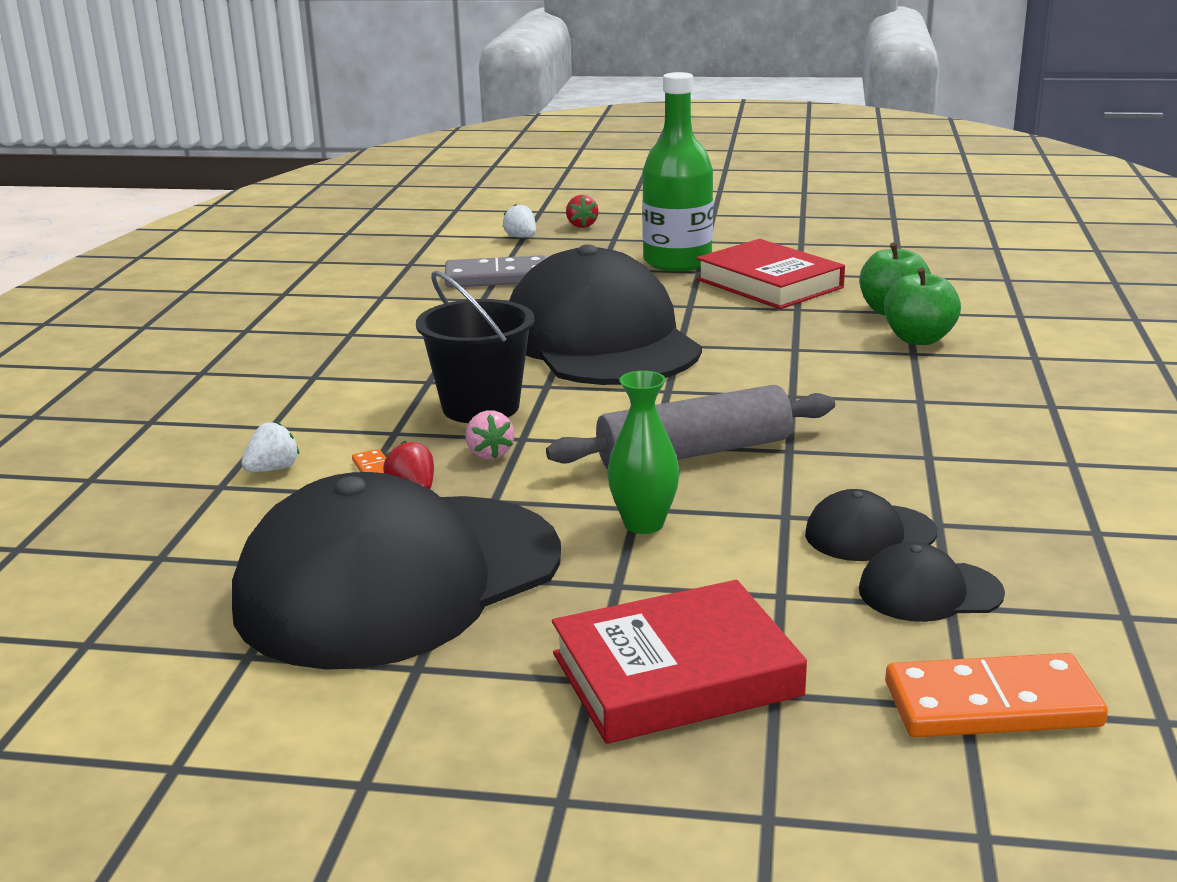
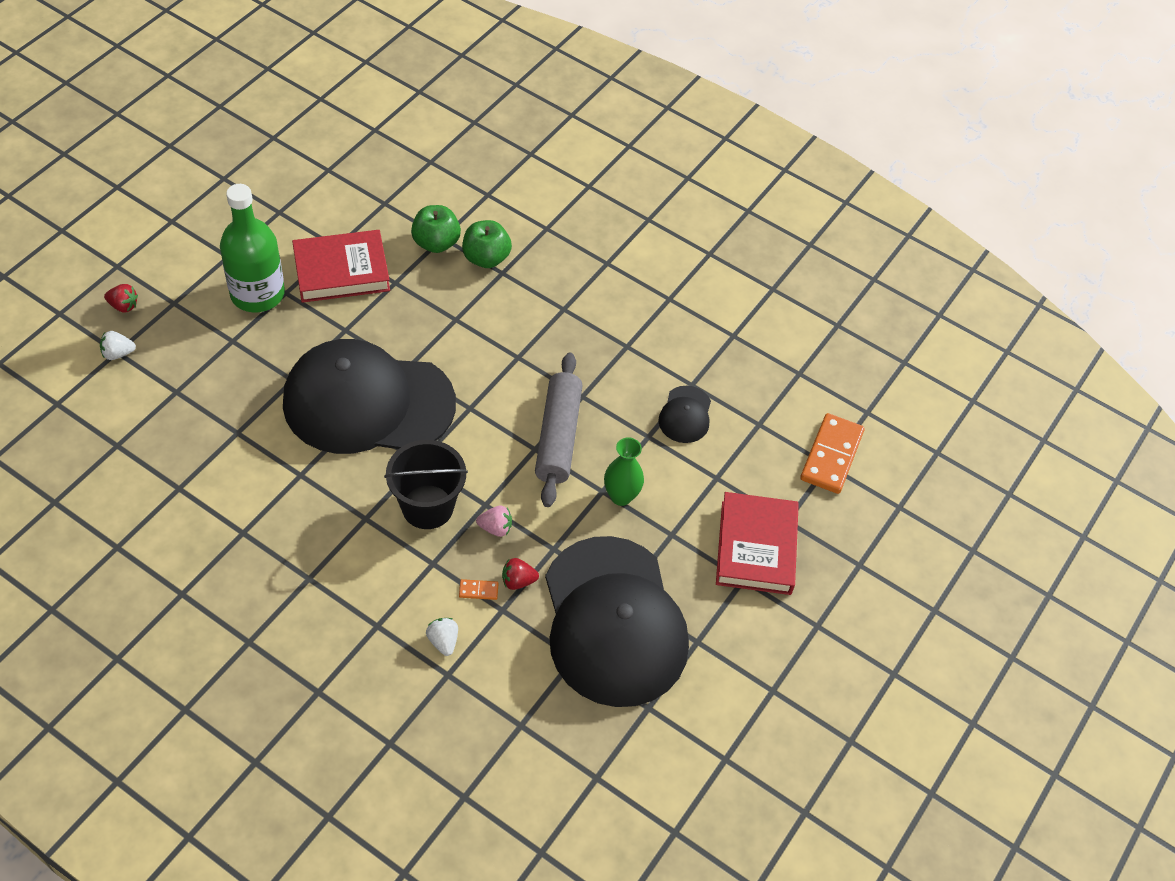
camera: 70 degrees left, 30 degrees up
(497, 277) = (199, 405): grey domino -> none
(929, 592) = (745, 424): black cap -> none

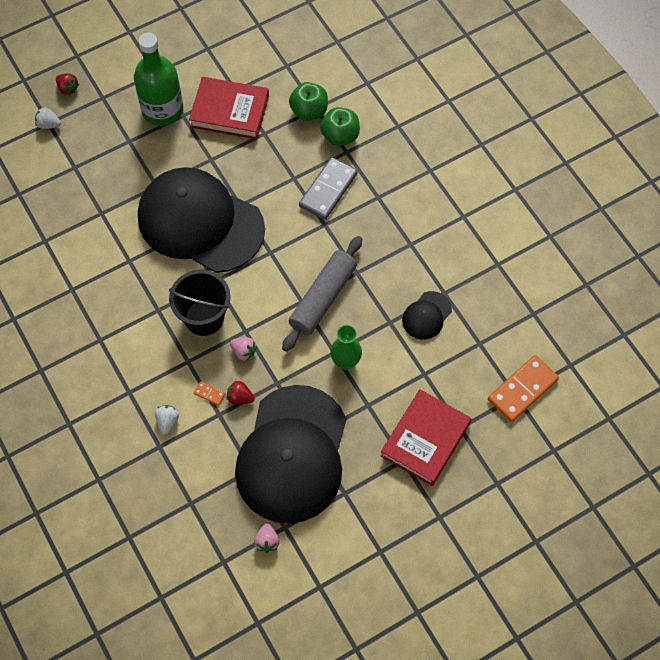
camera: 30 degrees right, 10 degrees up
(502, 319) = (328, 190): none -> grey domino
(636, 732) = (267, 541): none -> pink strawberry

